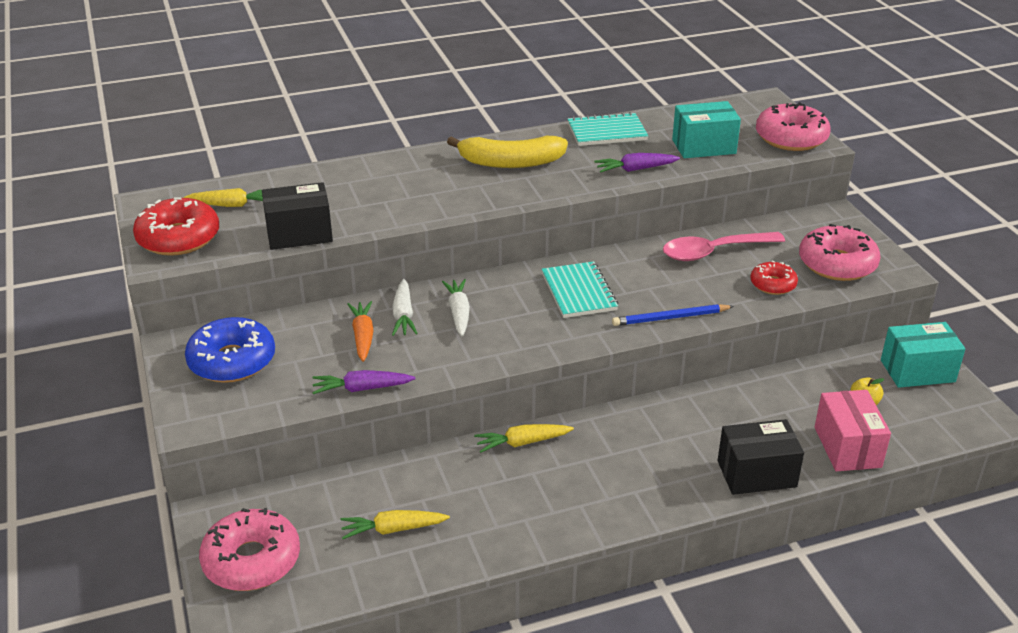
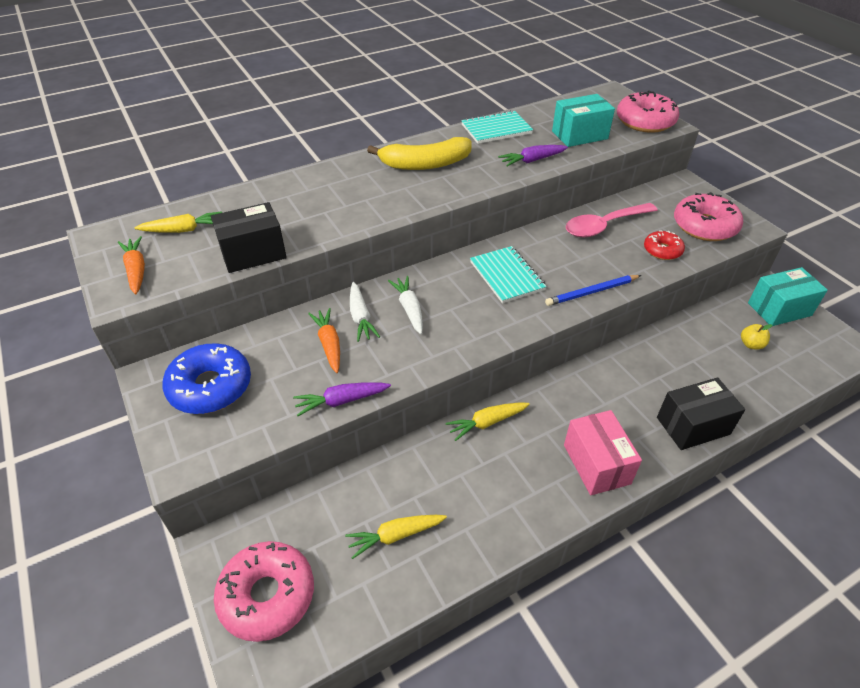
camera: 10 degrees left, 10 degrees up
(178, 238) = (136, 270): red donut -> orange carrot
(847, 447) = (755, 388): pink box -> pink box (596, 464)

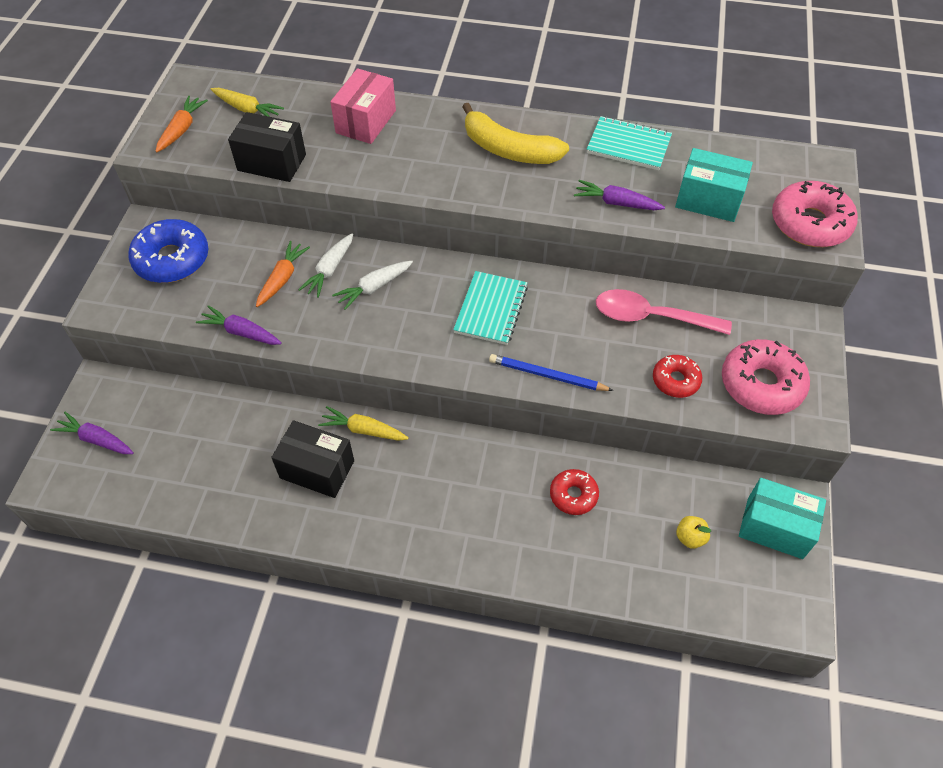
camera: 40 degrees right, 10 degrees up
(267, 595) = (96, 439): pink donut -> purple carrot
(395, 536) = (208, 463): yellow carrot -> none
(409, 309) = (374, 287): white carrot -> white carrot turned 150 degrees counterclockwise
(596, 464) = (407, 527): pink box -> pink box (366, 122)
(665, 367) = (573, 495): none -> red donut
(693, 426) = (528, 562): black box -> black box (317, 469)

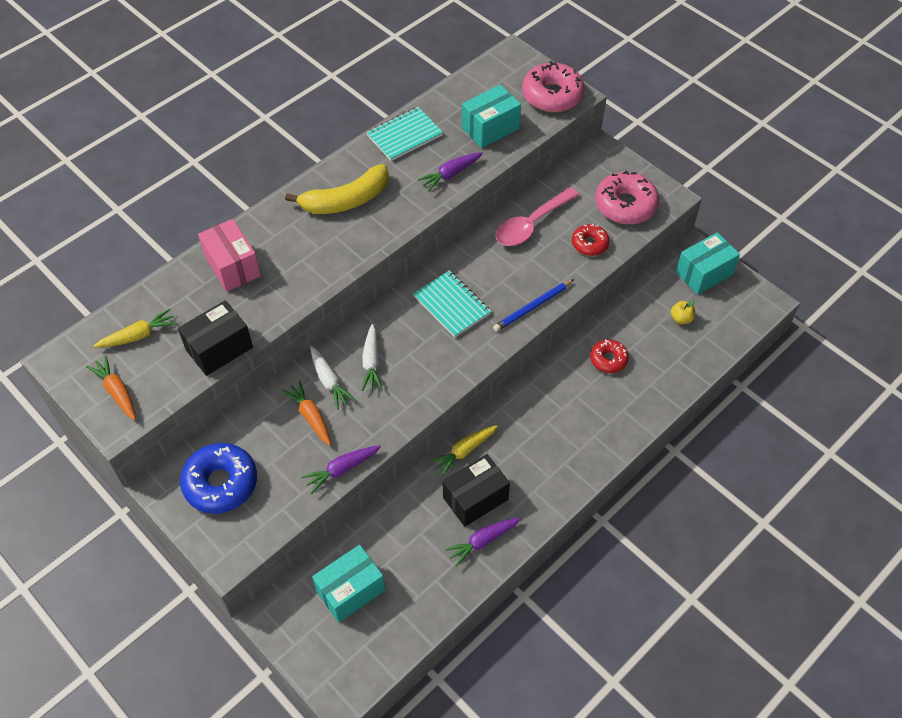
camera: 55 degrees left, 0 degrees up
(96, 439) = (328, 641): purple carrot -> purple carrot (483, 541)
(156, 427) = (350, 591): none -> turquoise box

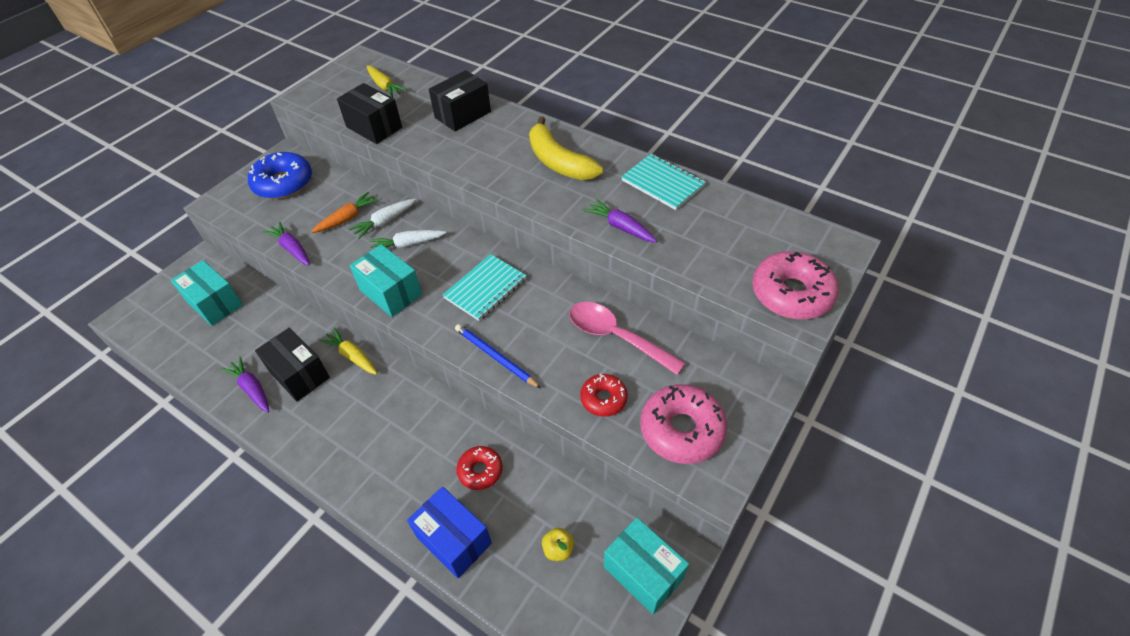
camera: 80 degrees right, 5 degrees down
(117, 392) = (330, 90): orange carrot -> none
(232, 266) = (463, 115): pink box -> black box
(490, 128) = (705, 247): turquoise box -> turquoise box (391, 292)
(665, 383) = (453, 540): none -> blue box

